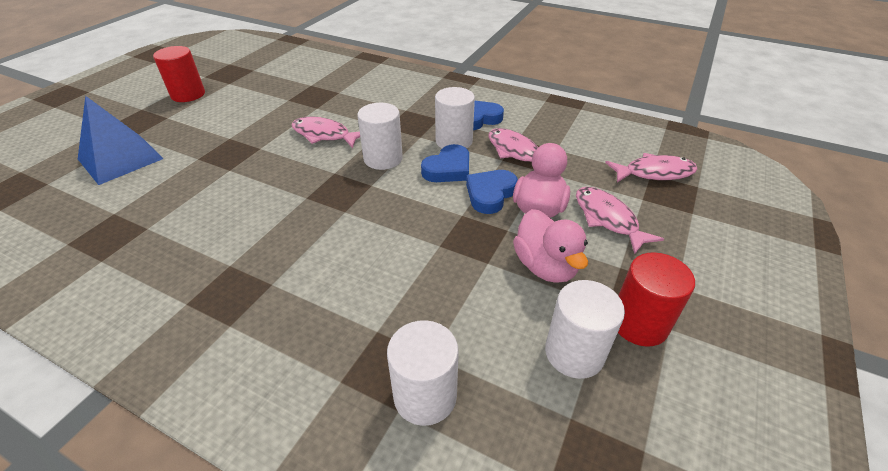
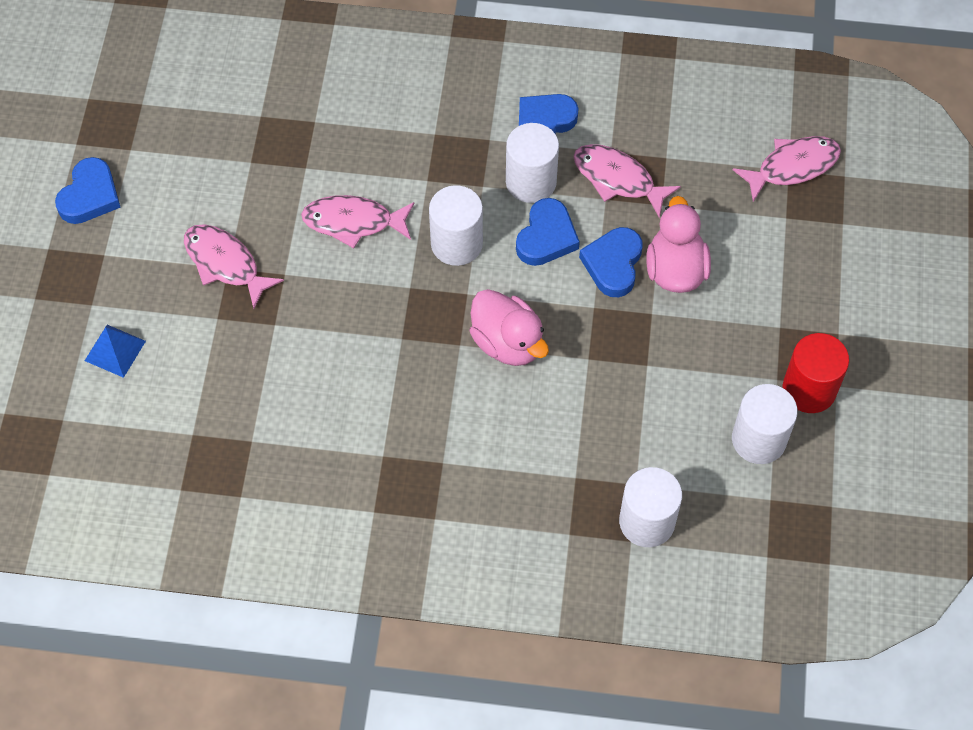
camera: 20 degrees left, 20 degrees up
(120, 158) = (115, 350): blue pyramid -> blue pyramid, size x0.54
(188, 94) = (90, 196): red cylinder -> blue heart
(545, 266) = (706, 350): pink duck -> pink duck (508, 342)
(607, 219) = (754, 262): pink fish -> pink fish (225, 263)

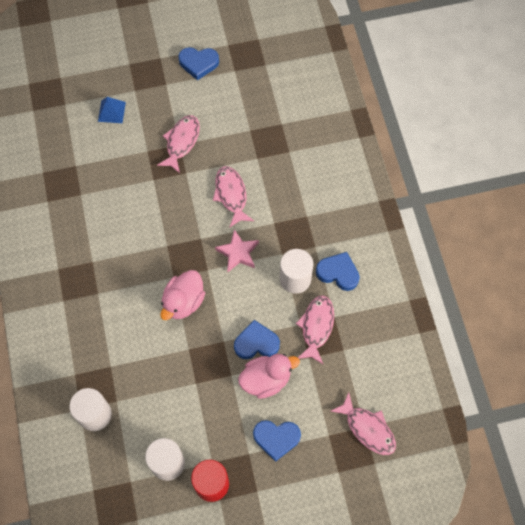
camera: 70 degrees right, 5 degrees up
(456, 243) = (238, 253): white cylinder -> pink star
(546, 237) = (261, 300): blue heart -> blue heart (276, 438)

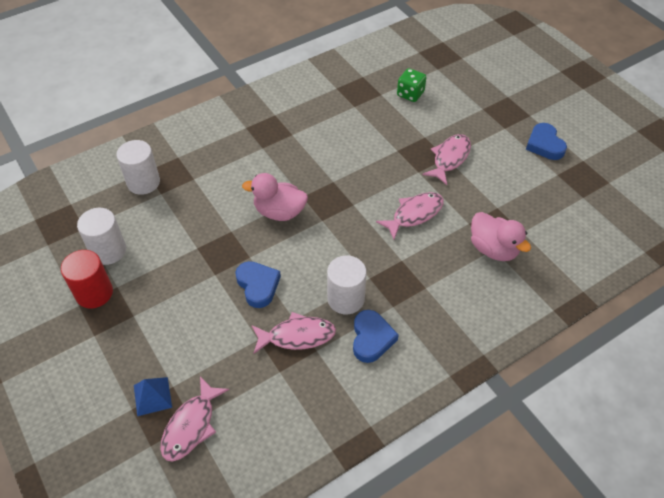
camera: 70 degrees right, 15 degrees down
(87, 141) = (410, 94): none -> green dice
(111, 111) = (450, 100): blue pyramid -> blue pyramid (152, 396)
(181, 142) = (449, 158): pink fish -> pink fish turned 60 degrees counterclockwise
(238, 253) = (352, 239): pink star -> none
(266, 380) = (219, 306): pink duck -> pink duck (493, 249)
(276, 438) = (156, 336): blue heart -> none

